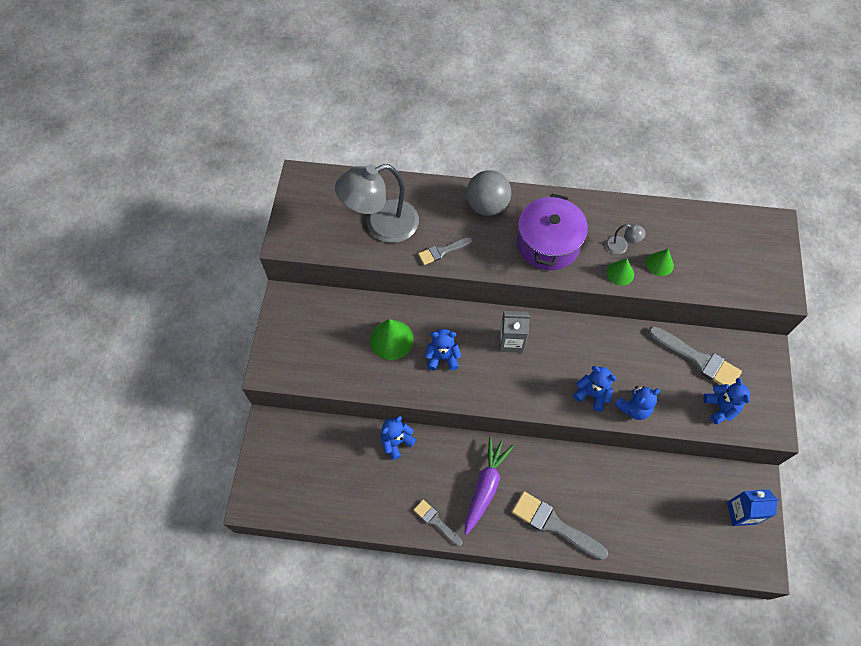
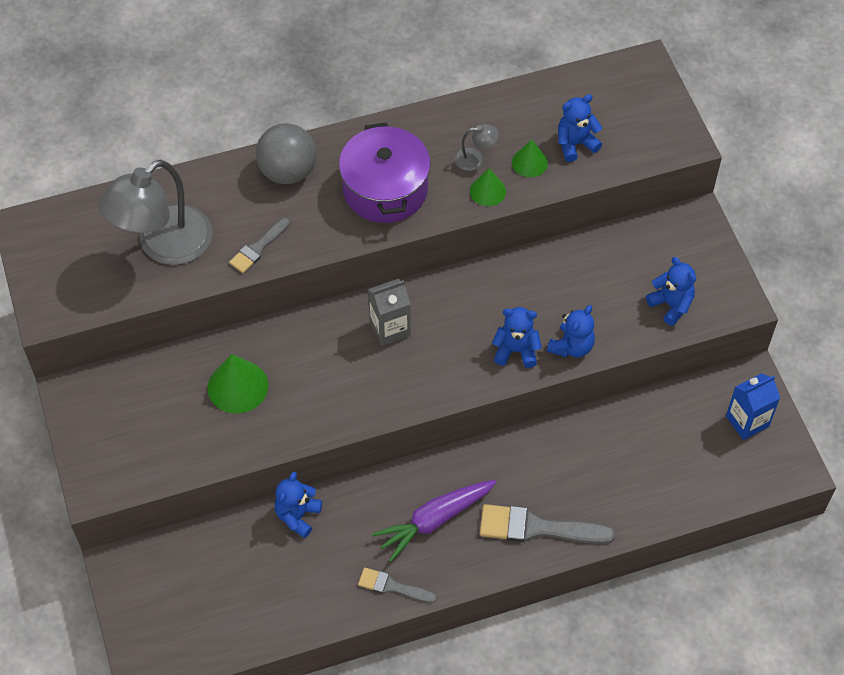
camera: 25 degrees left, 5 degrees down
(442, 357) = (313, 382): blue teddy bear -> blue teddy bear (575, 144)
(485, 486) = (434, 520): purple carrot -> purple carrot turned 120 degrees counterclockwise
(697, 359) = (622, 260): grey brush -> none

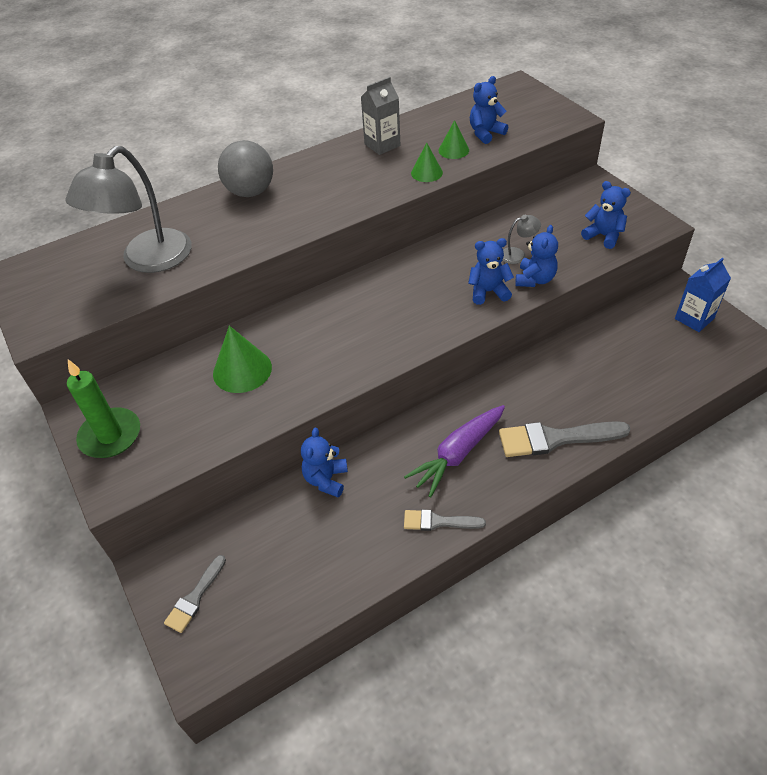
camera: 10 degrees left, 10 degrees down
(99, 431) = (110, 435): none -> green candle
(258, 248) = (236, 245): grey brush -> grey brush (195, 597)
(385, 189) = (338, 187): purple pot -> none
(390, 329) = (371, 299): grey carton -> grey carton (382, 145)
(475, 159) = (408, 156): grey lamp -> grey lamp (518, 254)

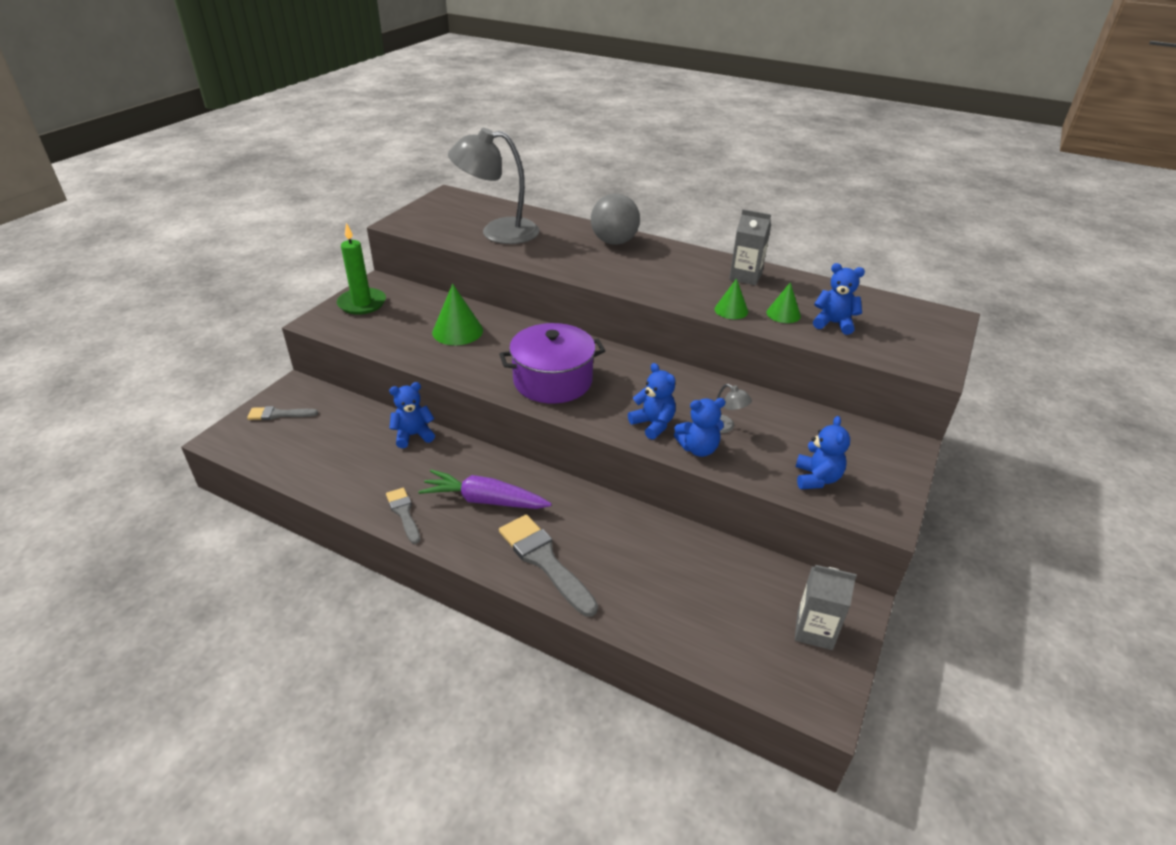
camera: 55 degrees right, 10 degrees down
(382, 330) = (553, 381): none -> purple pot
(694, 318) = (814, 630): blue carton -> grey carton

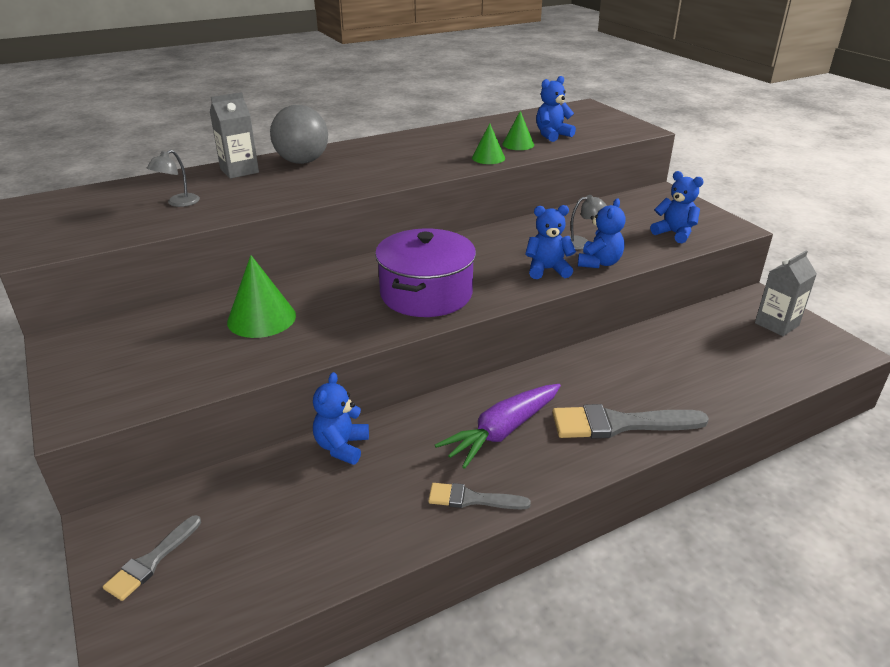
camera: 55 degrees left, 5 degrees down
(362, 303) = (93, 367): green candle -> none
(498, 232) = (178, 203): grey lamp -> grey lamp, size x0.41
(745, 276) = (445, 137): grey carton -> grey carton (239, 171)

